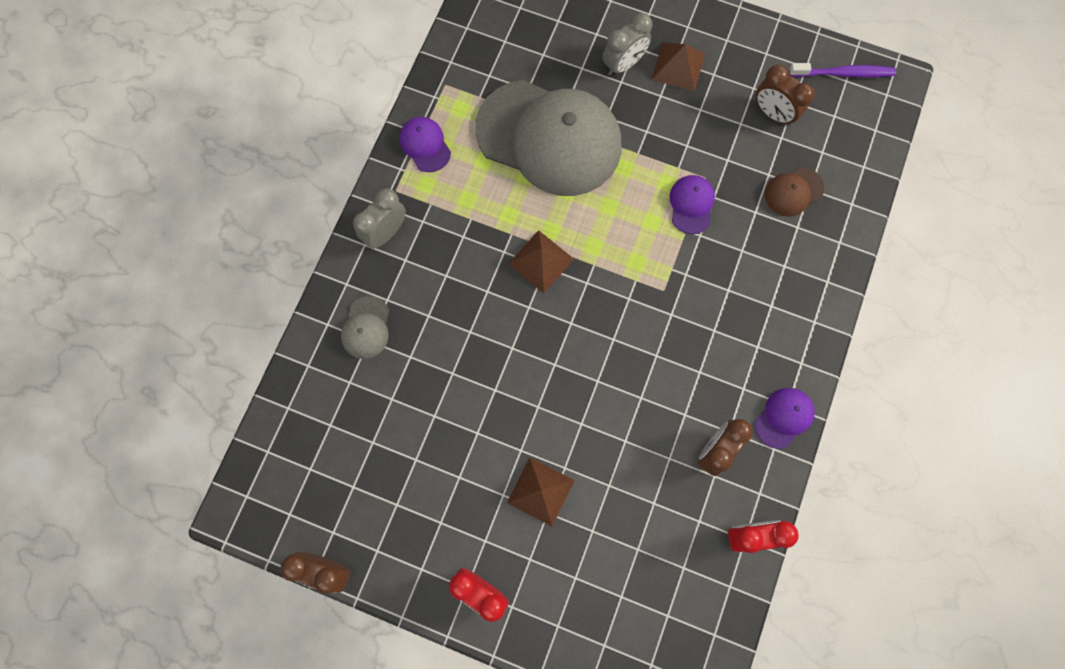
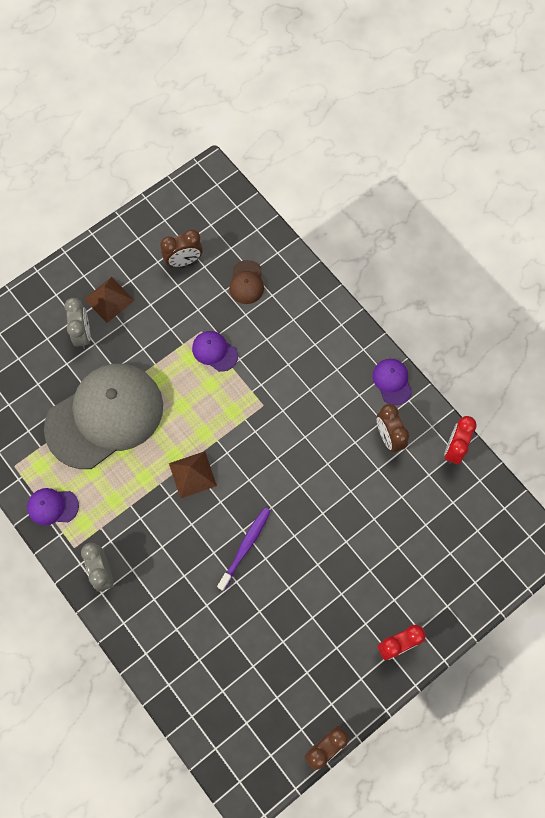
camera: 60 degrees left, 5 degrees down
(366, 328) = (166, 625): grey cap -> none
(540, 491) = (353, 566): brown pyramid -> none
(843, 73) = (185, 200): purple toothbrush -> purple toothbrush (245, 547)

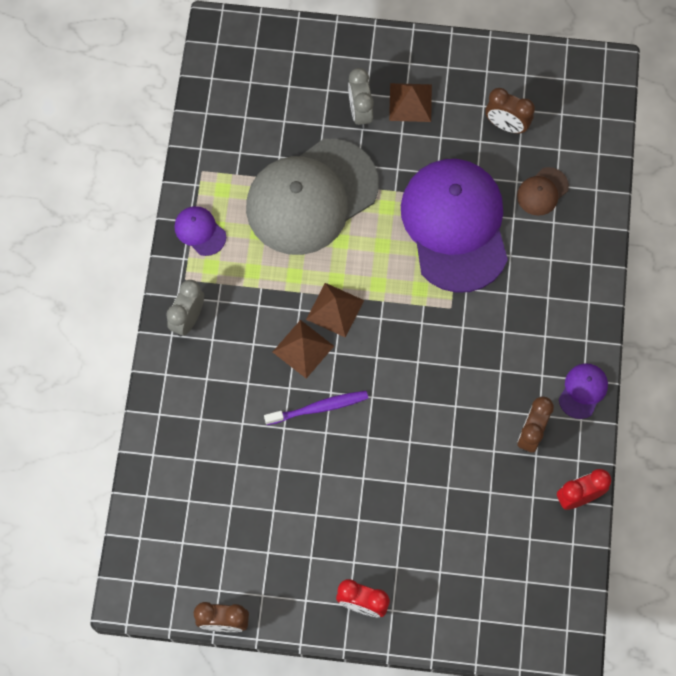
camera: 45 degrees right, 0 degrees up
(83, 334) = (360, 112): grey clock -> grey clock turned 135 degrees clockwise
(105, 416) = (311, 197): grey cap -> grey cap turned 135 degrees clockwise
(197, 519) = (303, 348): none -> brown pyramid
(214, 351) = (455, 225): purple cap -> purple cap, size x2.48

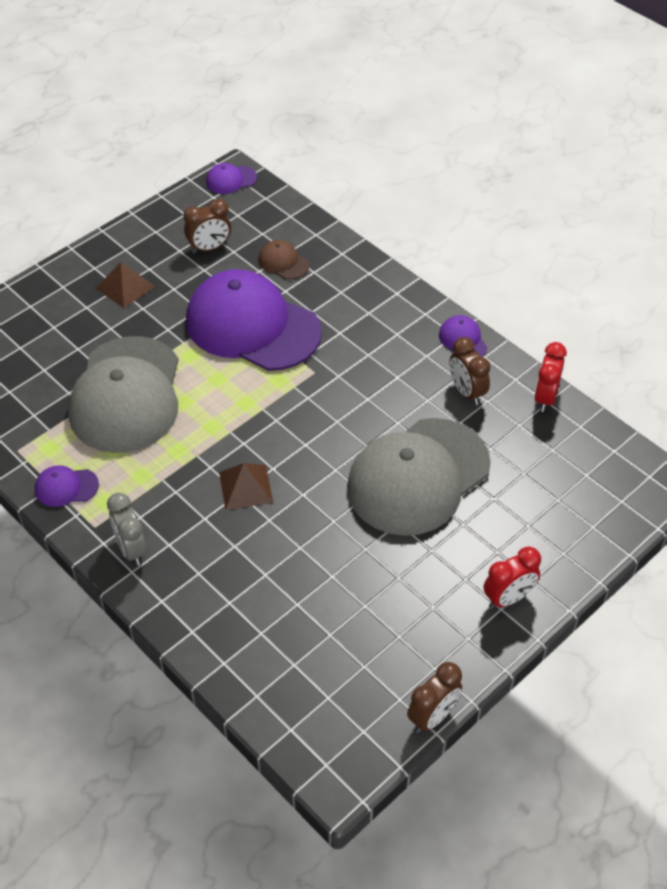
camera: 50 degrees left, 20 degrees down
(319, 408) = (307, 511): purple toothbrush -> none
(335, 310) = (236, 443): brown pyramid -> none
(360, 112) = (96, 320): grey clock -> none
(416, 460) = (418, 477): none -> grey cap
(542, 191) = (283, 262): brown cap -> brown cap turned 135 degrees clockwise
(596, 75) = (231, 180): none -> purple cap

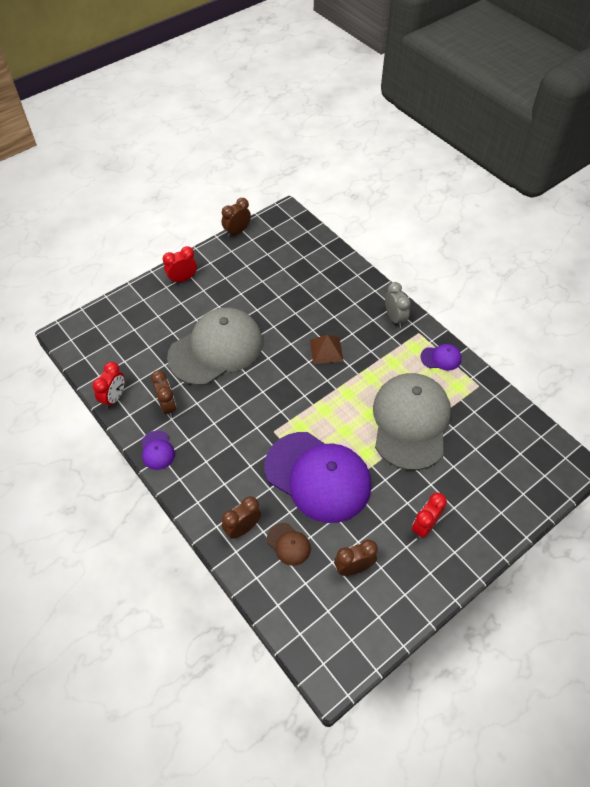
camera: 175 degrees left, 5 degrees up
(125, 287) = (424, 526): brown pyramid -> red clock
(231, 180) = (334, 664): purple cap -> none
(337, 272) = (243, 528): none -> brown clock

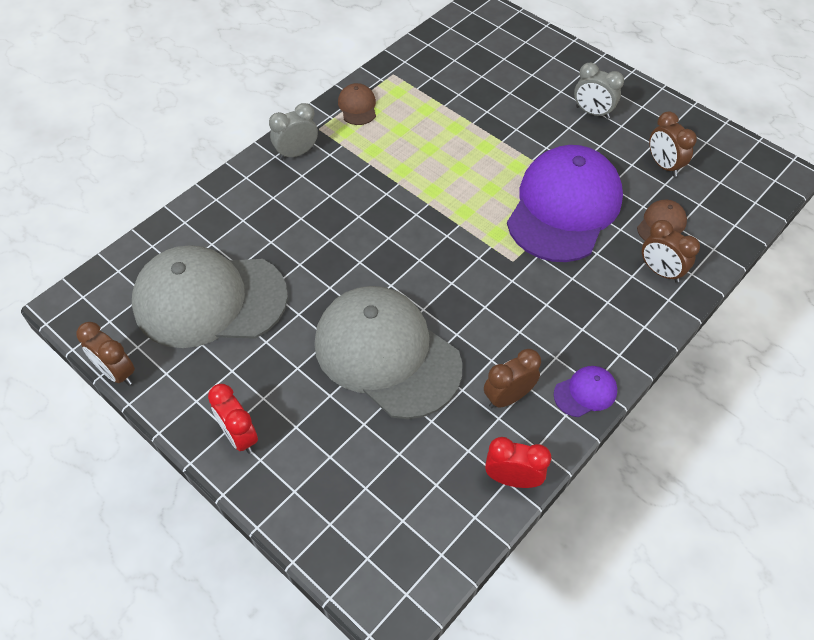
camera: 100 degrees left, 0 degrees up
(326, 350) = (365, 220): brown pyramid -> none
(410, 422) = (461, 129): grey cap -> grey cap (209, 300)
(424, 526) = (592, 112): red clock -> grey clock
(441, 358) = (357, 106): purple cap -> brown cap

